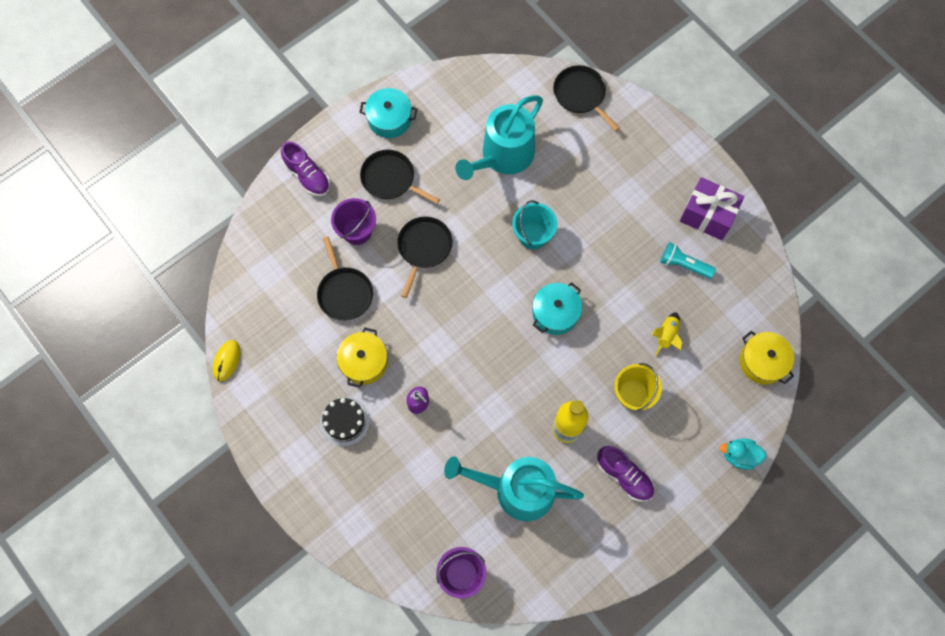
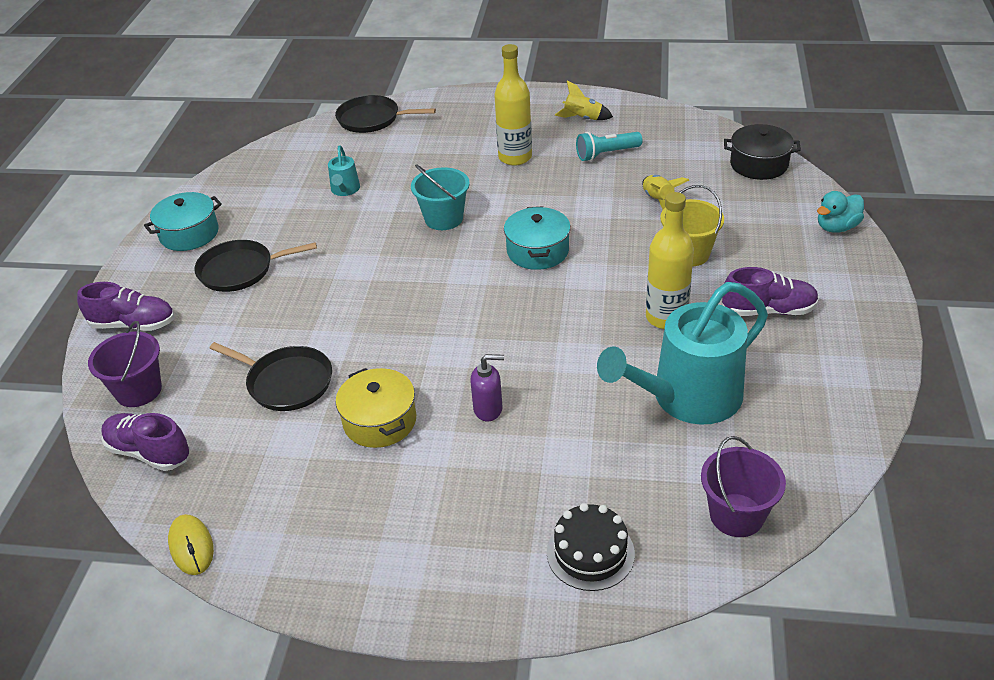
camera: 40 degrees left, 30 degrees down
(250, 282) = (149, 452): none -> purple shoe
(345, 421) = (420, 488): black cake -> black cake (590, 553)
(357, 231) = (245, 328): purple bucket -> purple bucket (138, 390)
(424, 248) = (340, 293): black pan -> none
(503, 156) = (345, 190): turquoise watering can -> turquoise watering can, size x0.44
(627, 216) = (515, 157): none -> yellow bottle
(707, 215) = (582, 119): purple gift -> yellow rocket
(762, 362) = (759, 164): yellow pot -> black pot

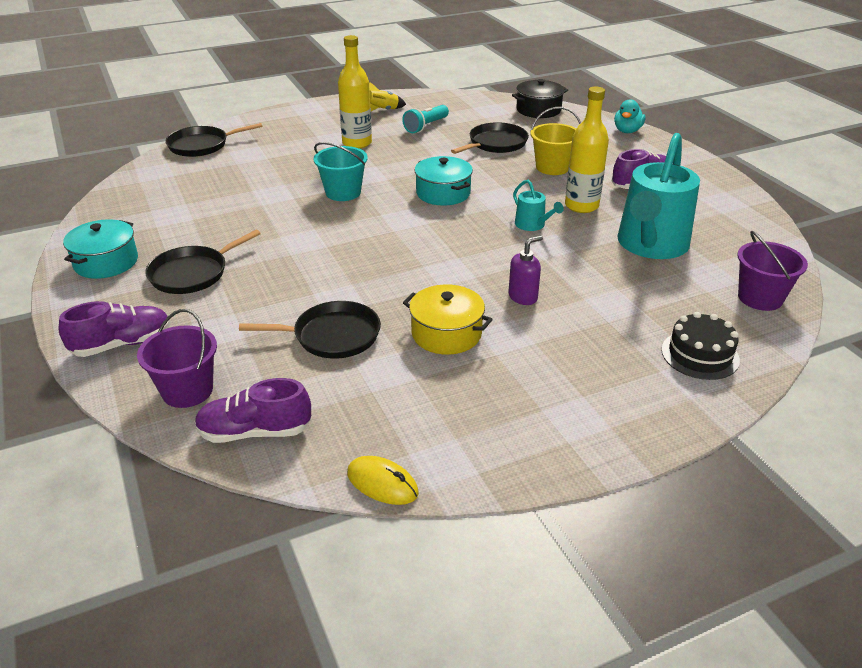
camera: 35 degrees left, 5 degrees down
(345, 190) = (231, 195): turquoise watering can -> turquoise watering can (532, 225)
(658, 200) = (495, 144): yellow rocket -> black pan

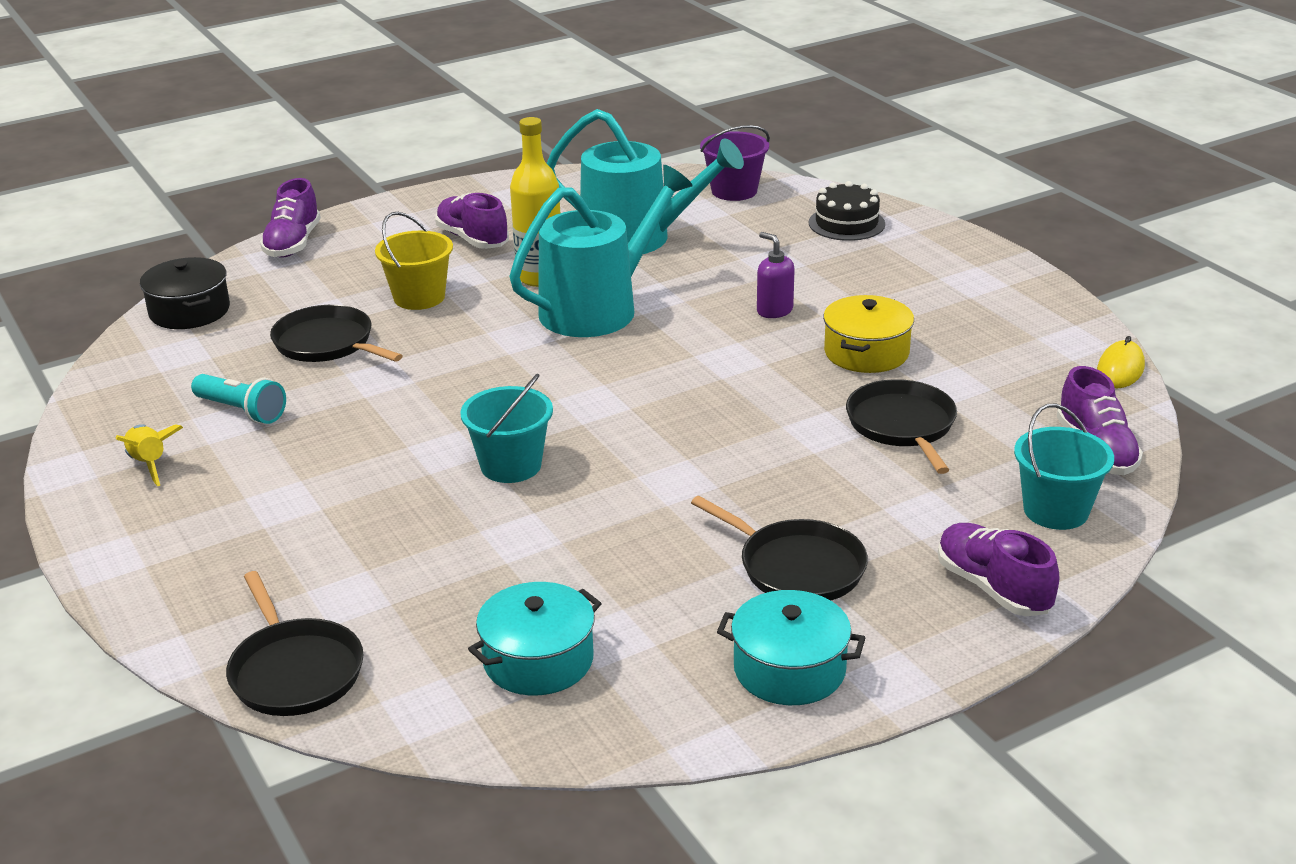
camera: 95 degrees left, 5 degrees down
(187, 390) = (1056, 510): purple bucket -> turquoise bucket
(357, 143) = (308, 475): yellow bottle -> none
(443, 193) = (508, 377): turquoise pot -> turquoise pot (538, 660)
(532, 225) = (598, 308): turquoise watering can -> turquoise watering can, size x2.29
(627, 131) = (293, 244): turquoise duck -> purple shoe

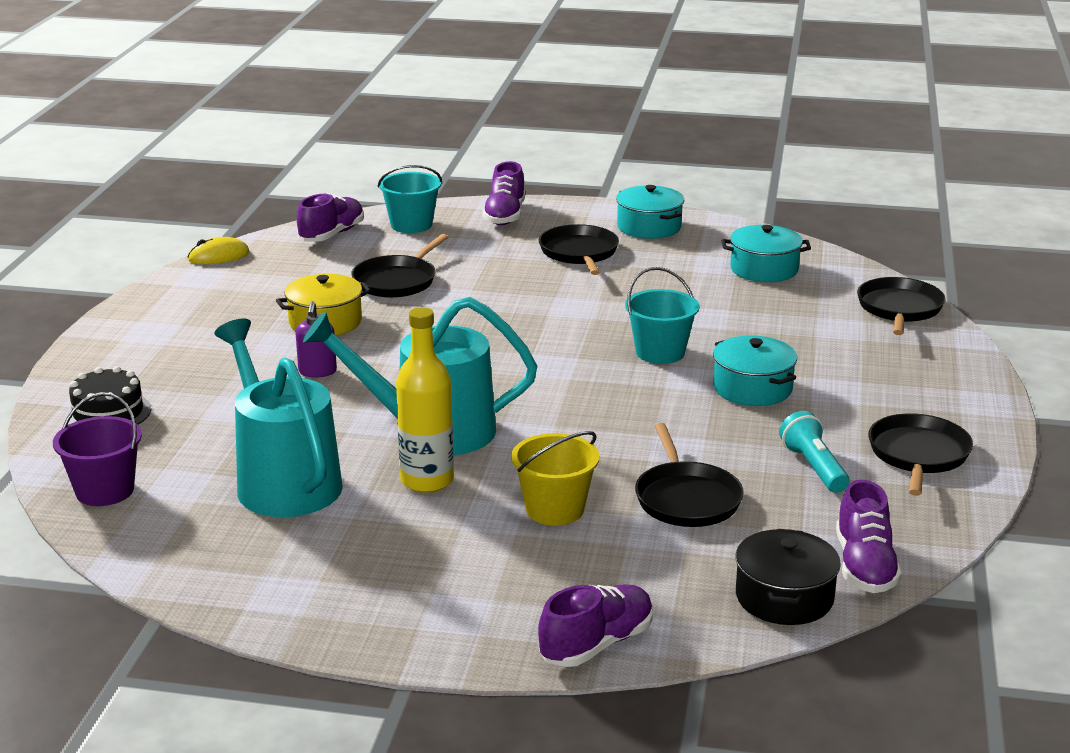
camera: 140 degrees left, 5 degrees down
(149, 464) = (918, 455): yellow rocket -> black pan
(372, 466) = (752, 388): none -> turquoise pot
(472, 239) = (417, 555): purple shoe -> purple shoe (864, 566)

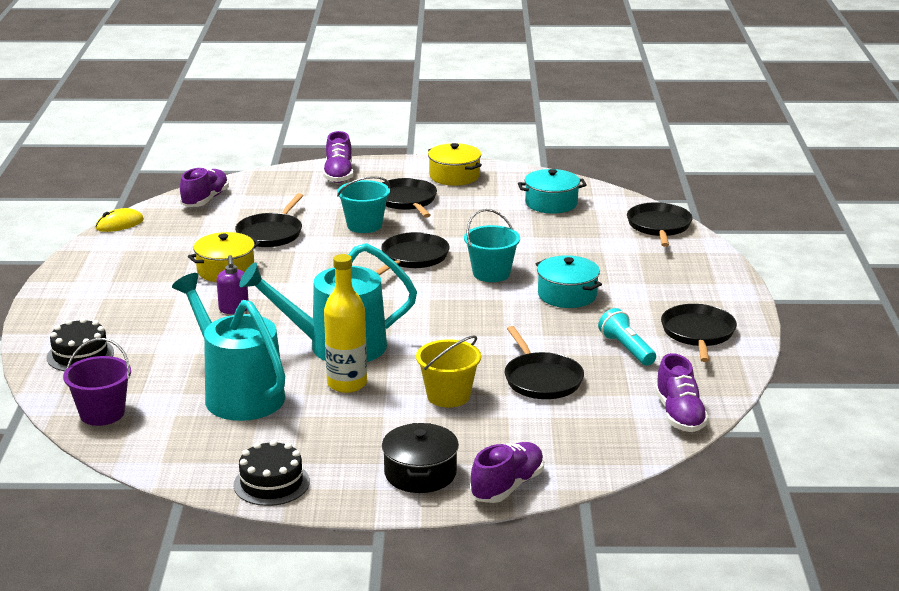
camera: 10 degrees left, 0 degrees up
(283, 606) = (271, 483): none -> black cake
(411, 225) = (266, 187): turquoise bucket -> turquoise bucket (364, 225)
(565, 324) = (413, 258): none -> black pan
(649, 227) = (454, 176): turquoise pot -> yellow pot
(784, 597) = (629, 441): black pot -> black pot (420, 473)

